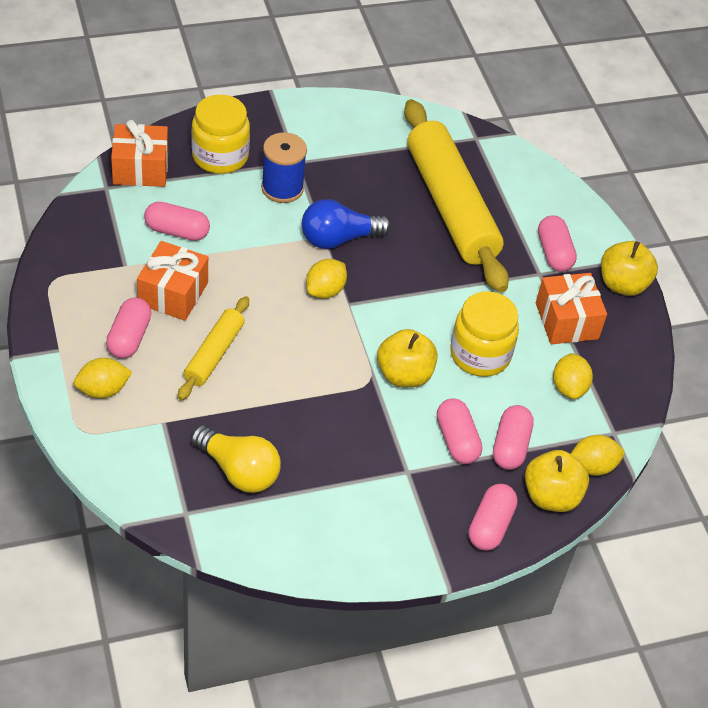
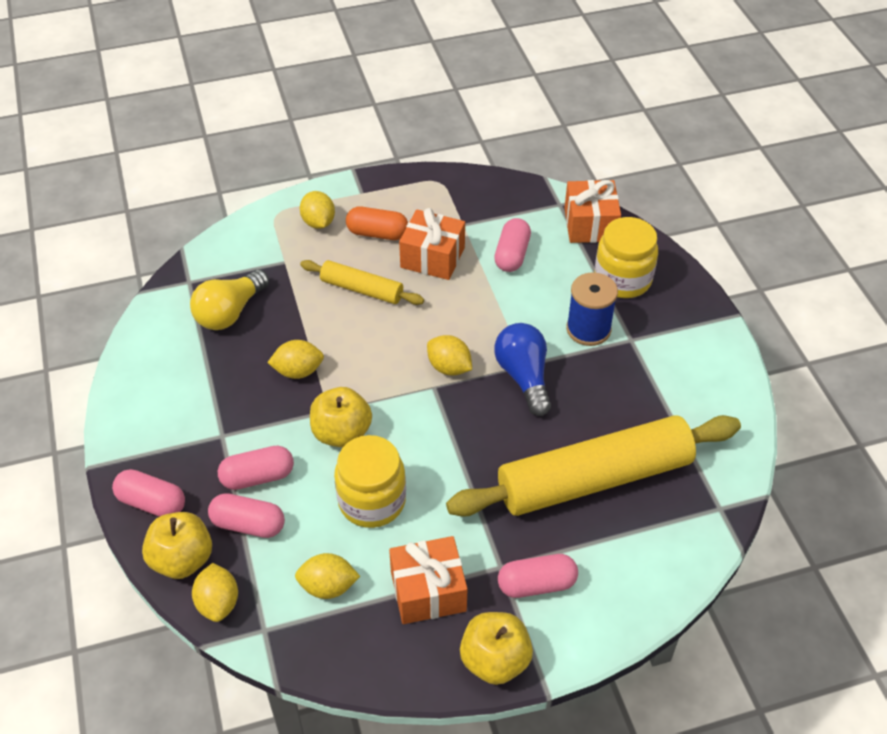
camera: 95 degrees right, 0 degrees up
(129, 338) = (377, 233): pink capsule -> orange capsule
(325, 409) = (298, 371): none -> yellow lemon

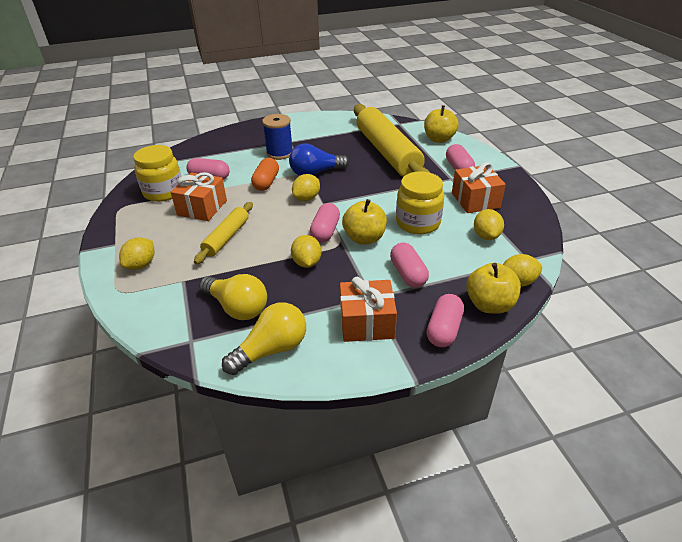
camera: 90 degrees left, 10 degrees down
(160, 345) = (271, 350): none -> yellow light bulb
(248, 524) = (450, 274): pink capsule -> pink capsule (325, 231)
(318, 222) = (141, 265): yellow lemon -> yellow lemon turned 45 degrees counterclockwise
(377, 233) = (167, 233): orange capsule -> orange capsule (266, 182)
(495, 660) = (508, 179): yellow apple -> yellow apple (439, 139)
(590, 224) = (191, 152): orange gift -> orange gift (367, 323)
(622, 279) = (242, 143): yellow jar -> yellow jar (163, 192)

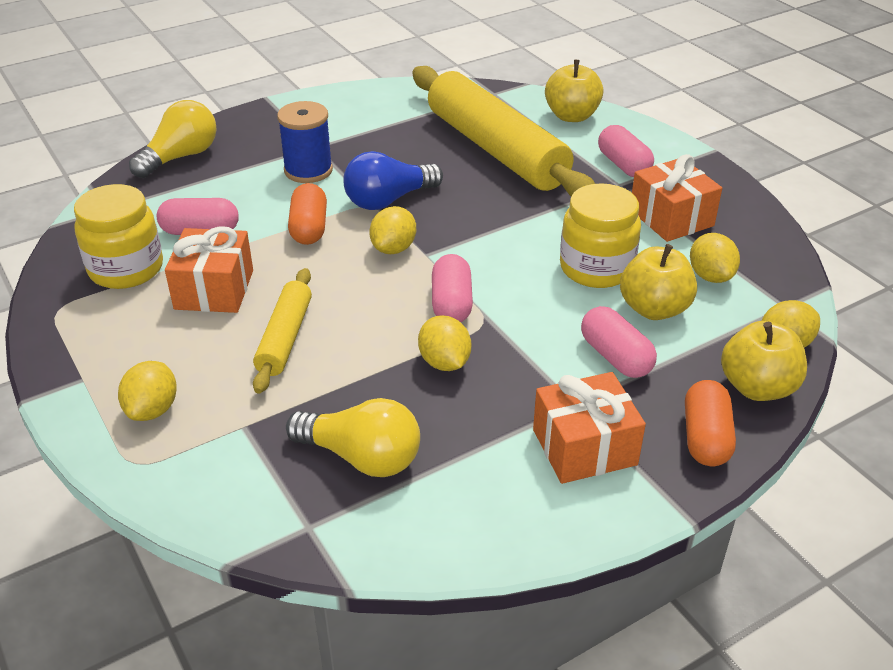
camera: 15 degrees left, 0 degrees up
(271, 350) = (451, 517): yellow light bulb -> yellow light bulb (180, 157)
(364, 238) = (521, 306): yellow apple -> yellow apple (654, 309)
(444, 329) = (705, 438): pink capsule -> orange capsule

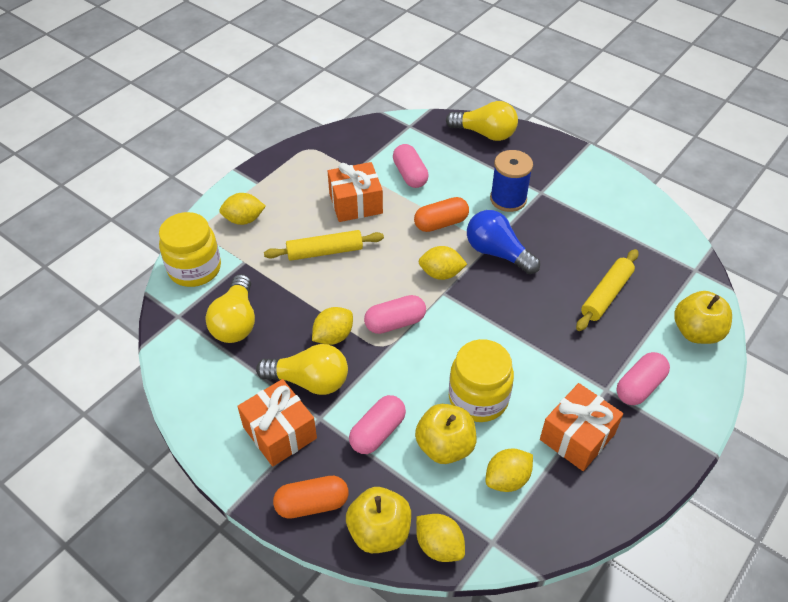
camera: 70 degrees right, 10 degrees up
(126, 269) = (357, 159): yellow jar -> yellow jar (195, 269)
(496, 150) = (606, 295): yellow rolling pin -> yellow rolling pin, size x0.49
(510, 401) = (309, 381): none -> yellow light bulb

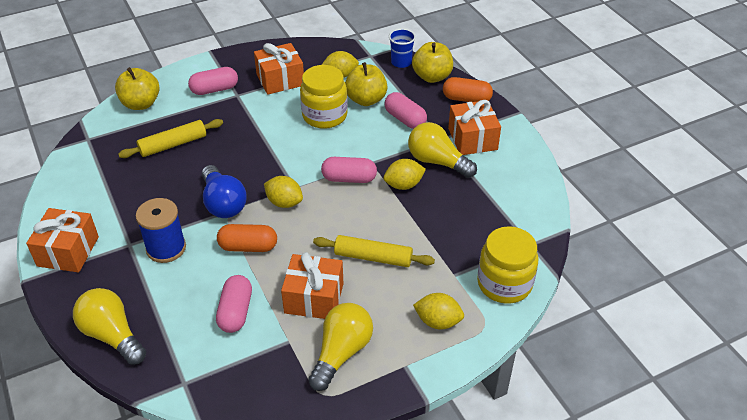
camera: 155 degrees left, 5 degrees down
(236, 322) = (479, 222): yellow light bulb -> yellow light bulb (341, 353)
(377, 432) = (405, 119): pink capsule -> pink capsule turned 75 degrees clockwise
(439, 546) = (401, 62): yellow lemon -> blue cup
(582, 171) = (68, 251): none -> orange gift

